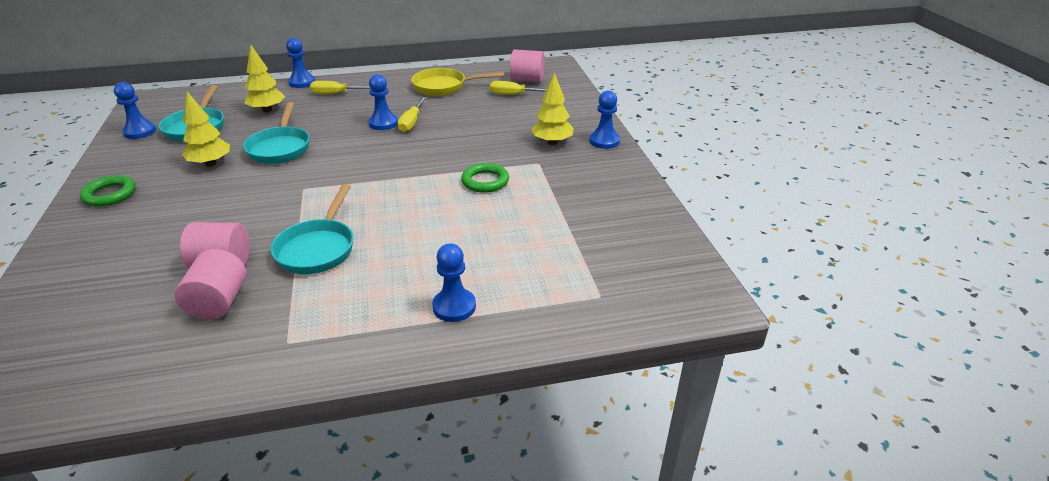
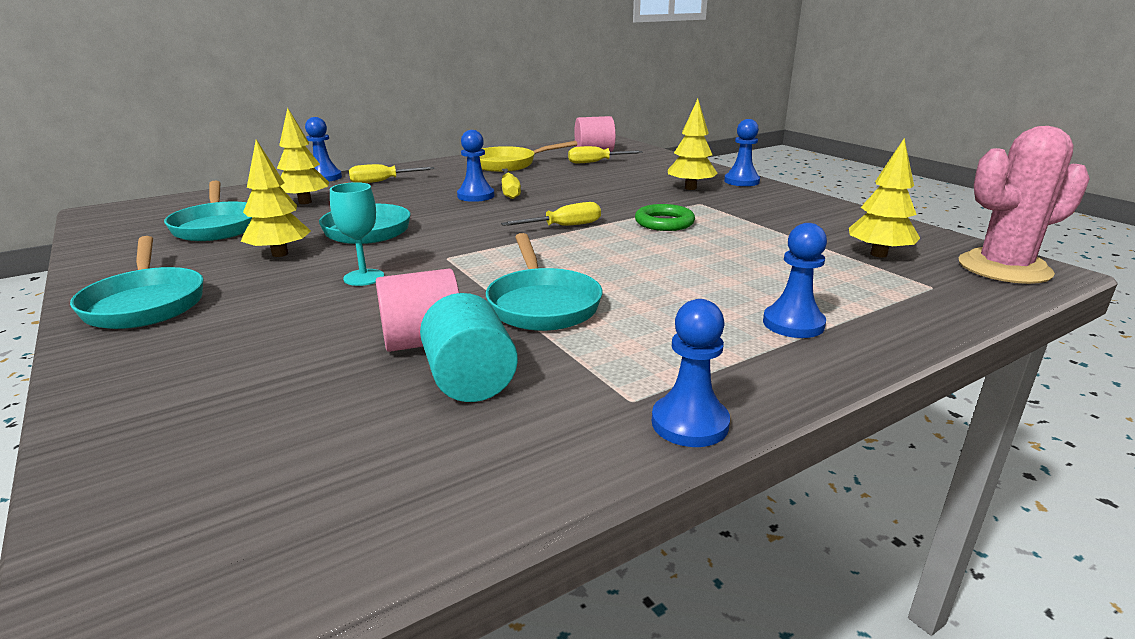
camera: 20 degrees left, 10 degrees down
(110, 194) = (145, 303): green ring -> turquoise pan
(140, 132) = (129, 240): blue pawn -> blue pawn (689, 423)
(219, 303) = (470, 381): pink cylinder -> turquoise cylinder
(239, 198) = (364, 277): none -> turquoise goblet
(409, 171) = (564, 226): none -> yellow screwdriver
(605, 252) = (878, 254): none -> yellow tree
(686, 290) = (1004, 268): none -> pink cactus

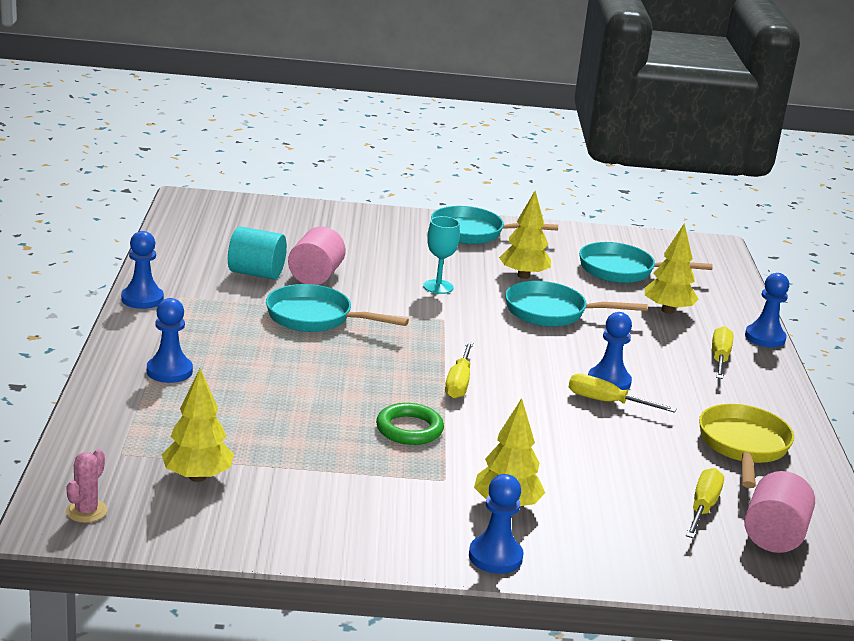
camera: 120 degrees right, 0 degrees up
(1004, 268) = (86, 511): pink cactus -> pink cactus, size x0.45

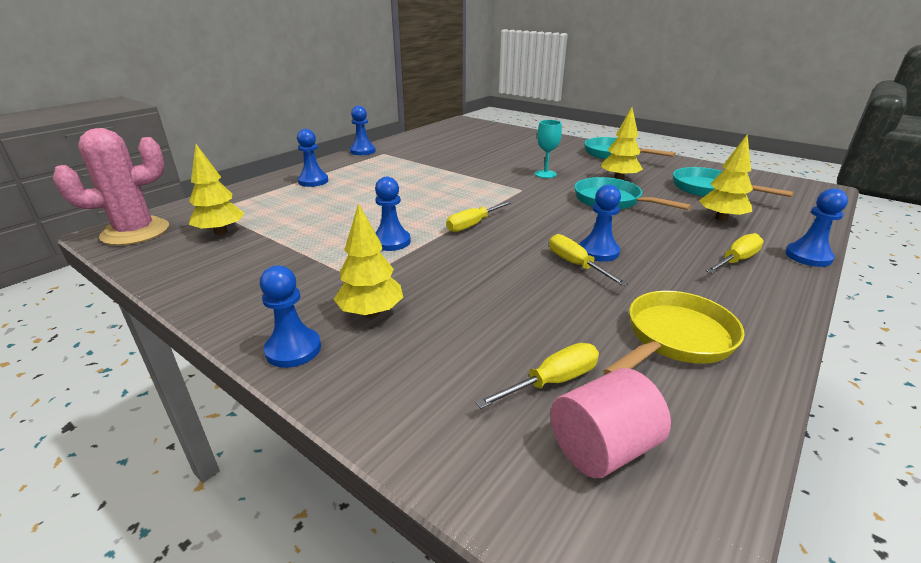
camera: 40 degrees right, 5 degrees up
(86, 511) = (135, 232): pink cactus -> pink cactus, size x2.22
(256, 273) = (442, 151): turquoise cylinder -> none
(315, 276) = (474, 157): pink cylinder -> none
(315, 318) = (439, 174): turquoise pan -> none
(409, 429) = (391, 241): green ring -> blue pawn

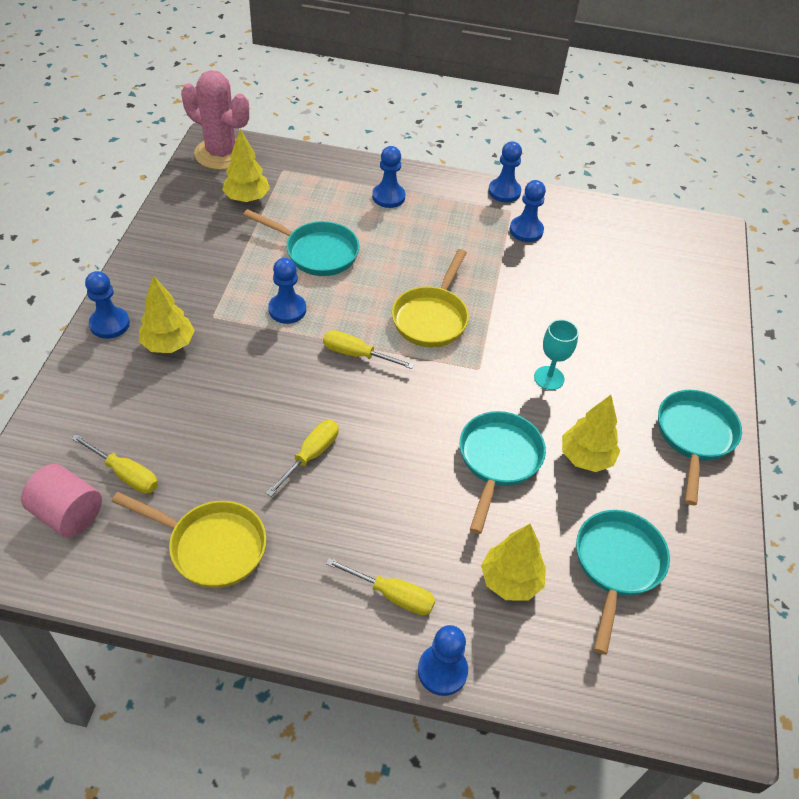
camera: 60 degrees right, 20 degrees up
(337, 217) = (316, 252): none -> turquoise pan
(459, 193) = (431, 318): none -> yellow pan
(598, 251) = (349, 469): blue pawn -> blue pawn (526, 230)

